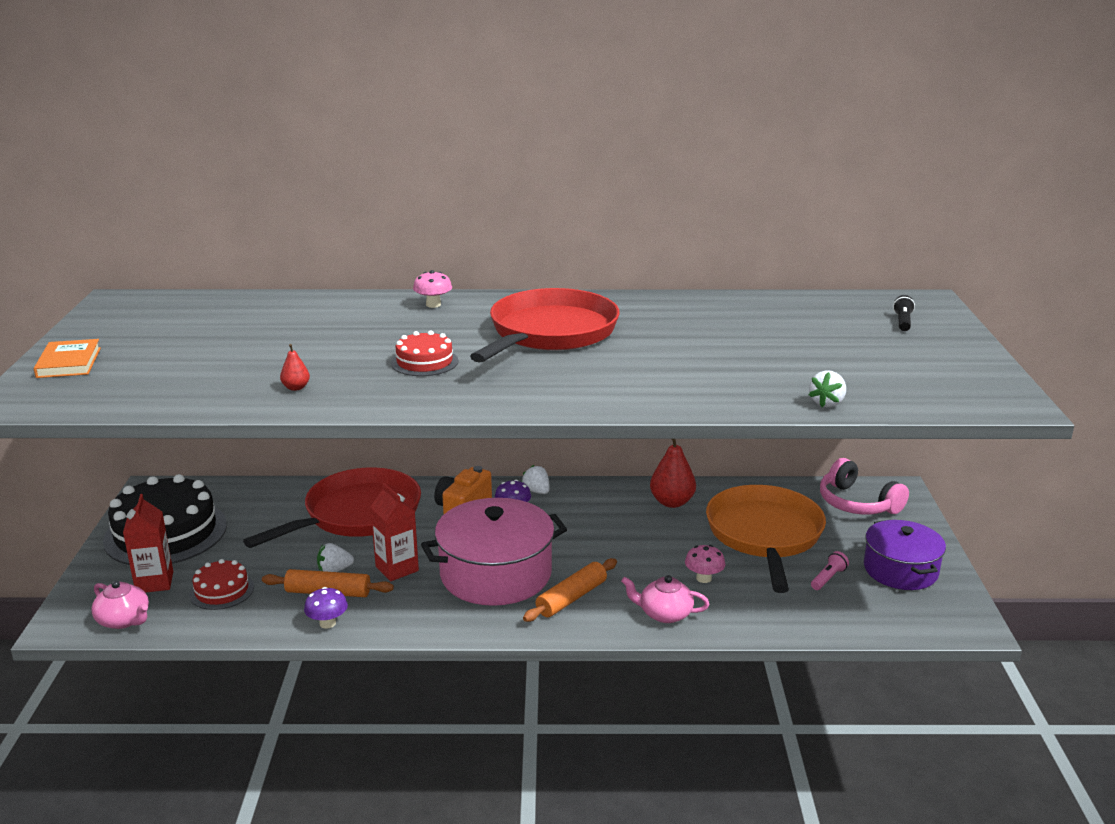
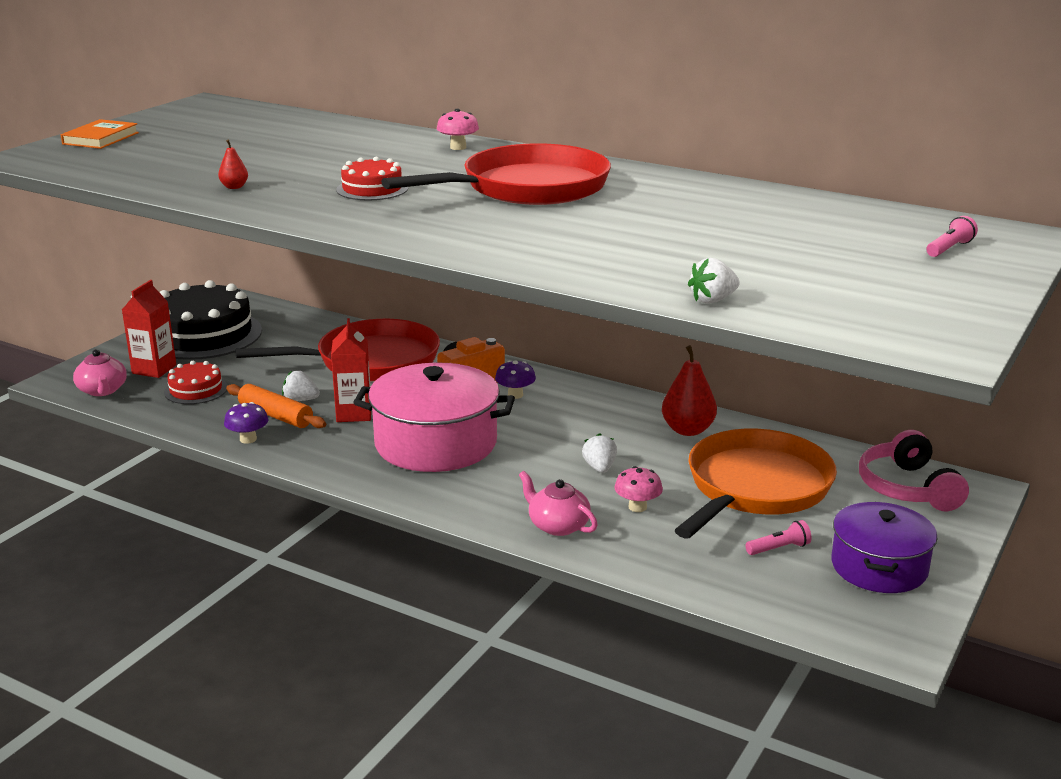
camera: 30 degrees right, 0 degrees up
(537, 491) = (558, 384): white strawberry -> white strawberry (599, 468)
(571, 598) = (482, 484): orange rolling pin -> none
(903, 322) = (949, 249): black flashlight -> pink flashlight

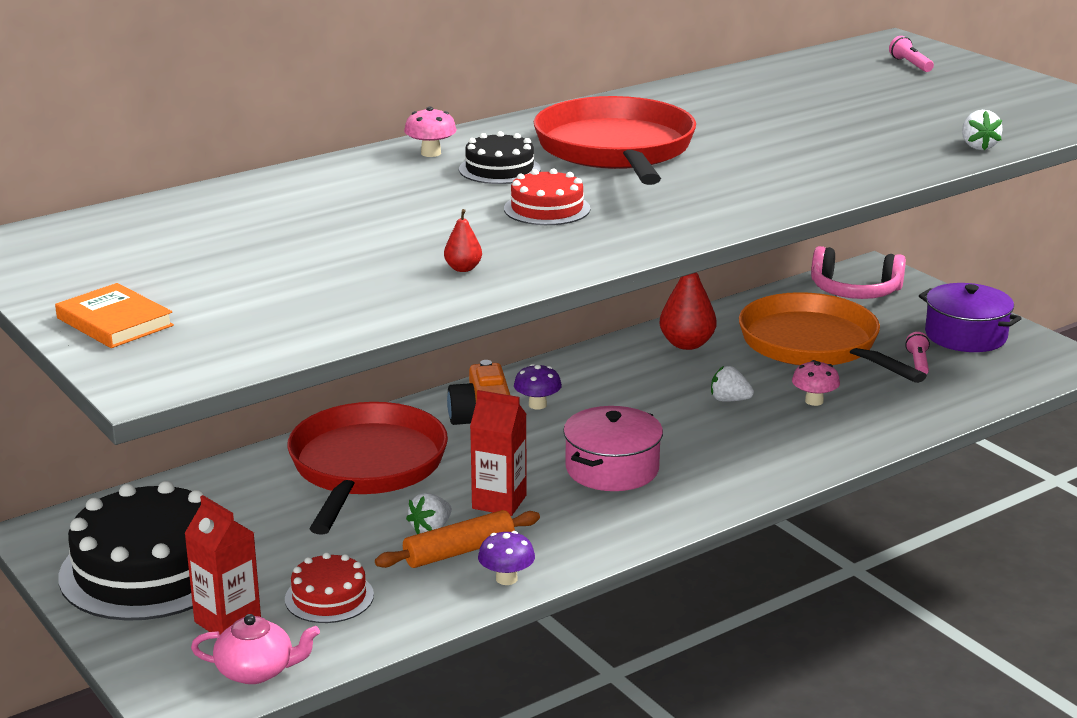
camera: 65 degrees left, 0 degrees up
(436, 443) = (612, 469): pink pot -> pink pot, size x0.66
(444, 167) = (499, 169): none -> black cake
(558, 525) = (823, 443): pink teapot -> none

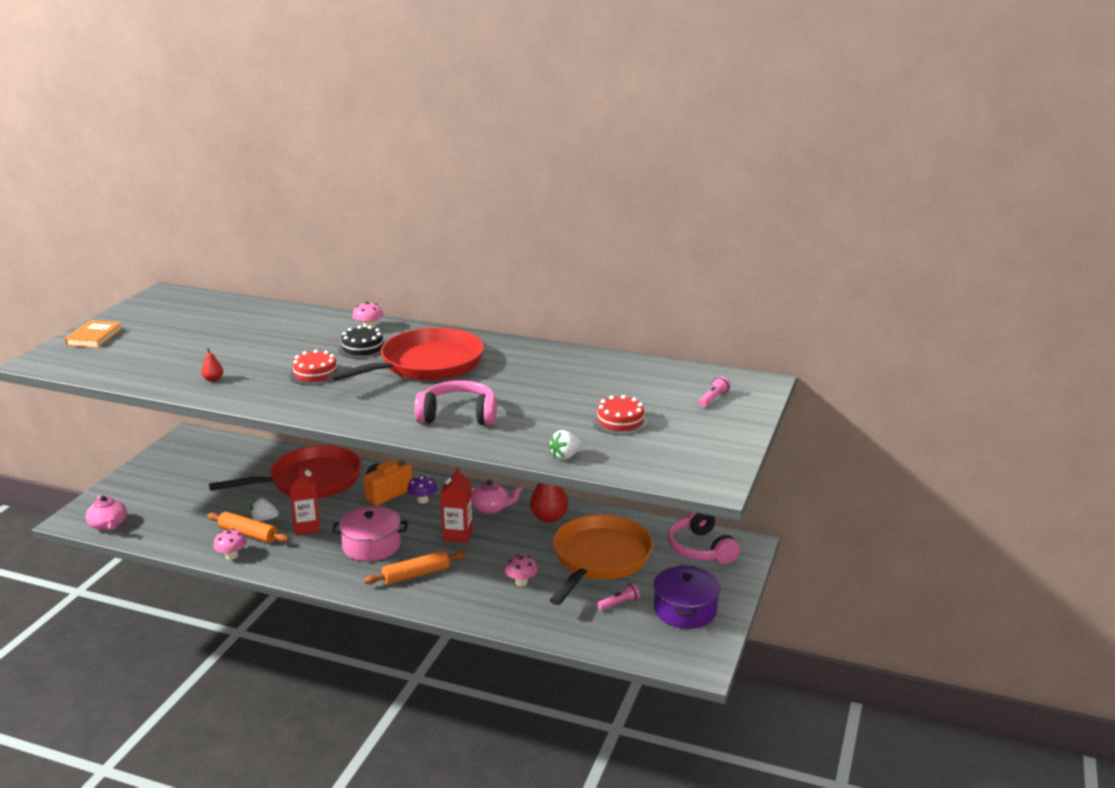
camera: 55 degrees right, 0 degrees up
(149, 569) = (175, 469): black cake -> none
(227, 621) = (144, 503): red carton -> red carton (457, 535)
(329, 597) = (181, 518): red cake -> red cake (620, 421)
(506, 579) = (232, 556): purple mushroom -> pink mushroom
(618, 369) = (491, 508): none -> pink teapot
(723, 458) = (416, 575): none -> orange rolling pin
(729, 400) = (491, 554): white strawberry -> none
(801, 167) = (458, 415): none -> pink headphones

